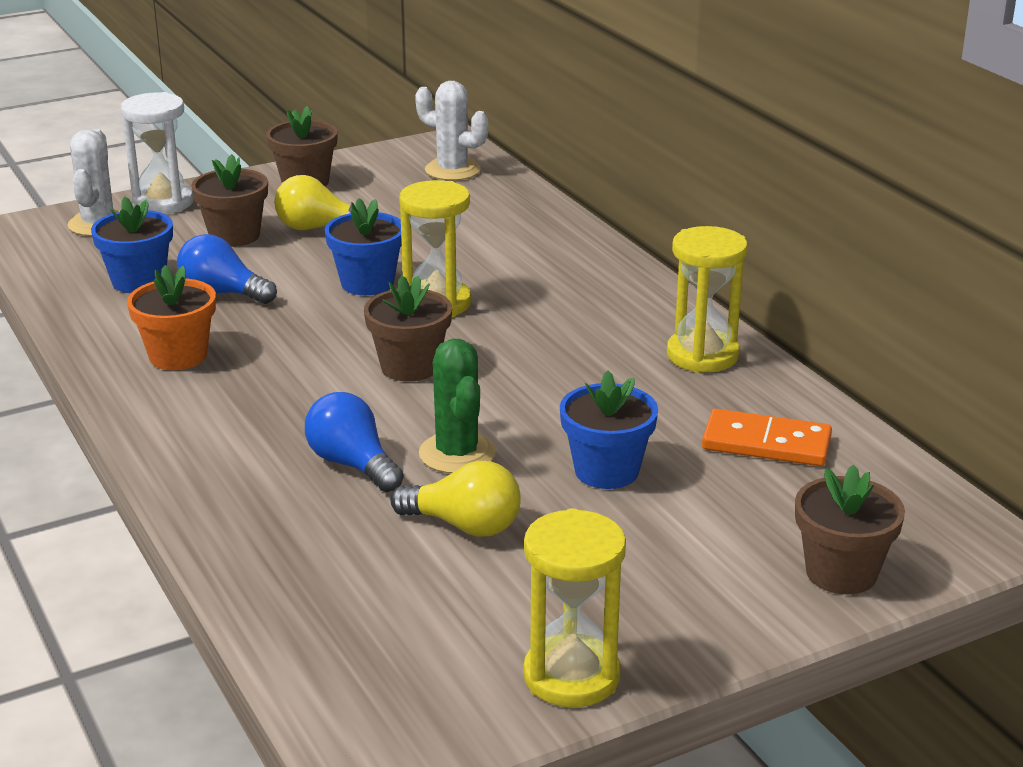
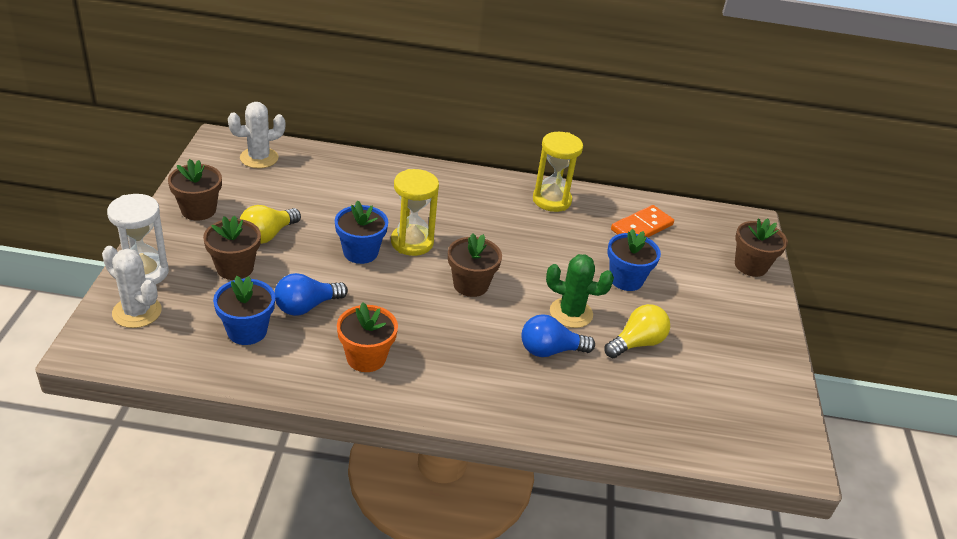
camera: 60 degrees left, 10 degrees up
(571, 676) = (774, 373): yellow hourglass -> none

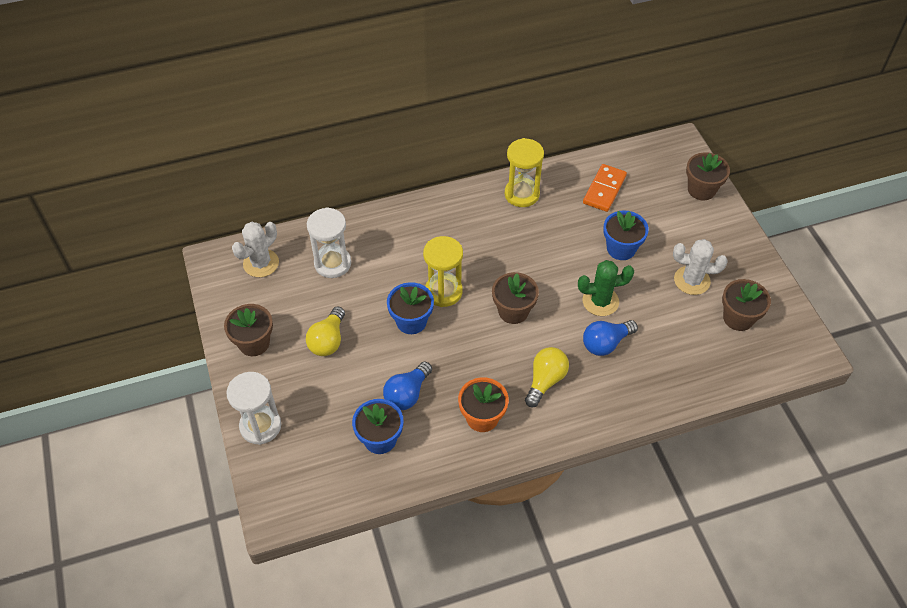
camera: 20 degrees left, 15 degrees up
(137, 312) = (285, 465): white cactus -> white cactus (692, 280)
(235, 268) = (327, 385): brown flower pot -> brown flower pot (738, 318)
(324, 182) = (332, 263): none -> white hourglass
(636, 343) = (661, 306): yellow light bulb -> yellow light bulb (545, 381)

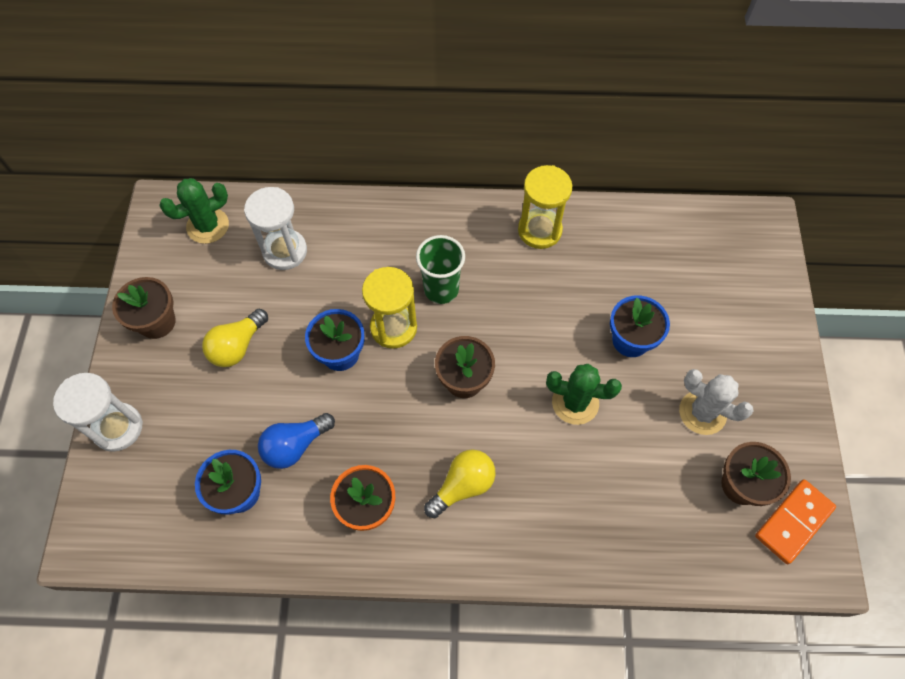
camera: 20 degrees right, 10 degrees up
(261, 263) = (208, 226): white cactus -> green cactus
(467, 255) = (441, 289): none -> green cup
(604, 189) = (643, 255): orange domino -> orange domino (793, 522)
(606, 343) = (557, 462): blue light bulb -> none
(701, 190) = (766, 292): brown flower pot -> none

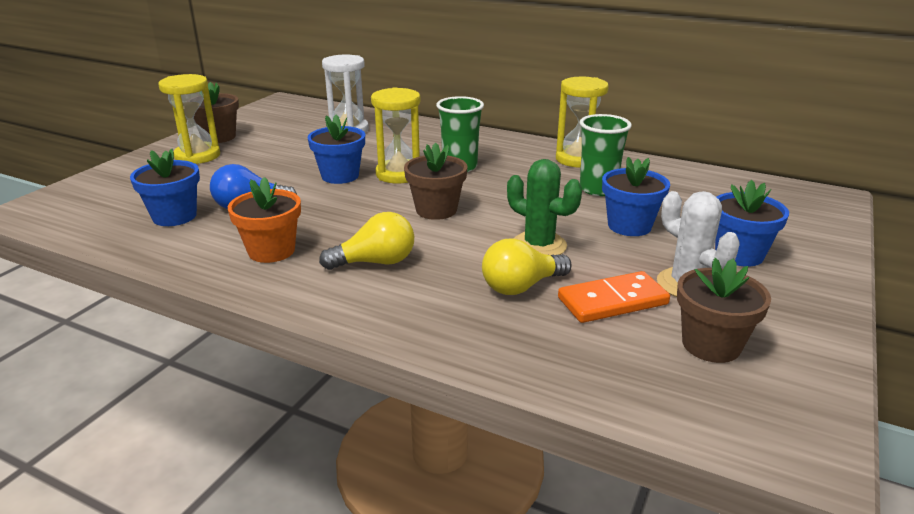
camera: 25 degrees right, 35 degrees down
(118, 428) = (129, 169): white hourglass -> none
(167, 372) = (197, 156): none -> yellow hourglass
(208, 226) = (304, 112): green cactus -> none
(237, 346) = (263, 157): yellow light bulb -> yellow light bulb (521, 286)
(581, 284) = (598, 189): none -> green cup
(724, 351) = (739, 254): none -> blue flower pot
(793, 522) = (775, 394): orange domino -> orange domino (612, 301)

